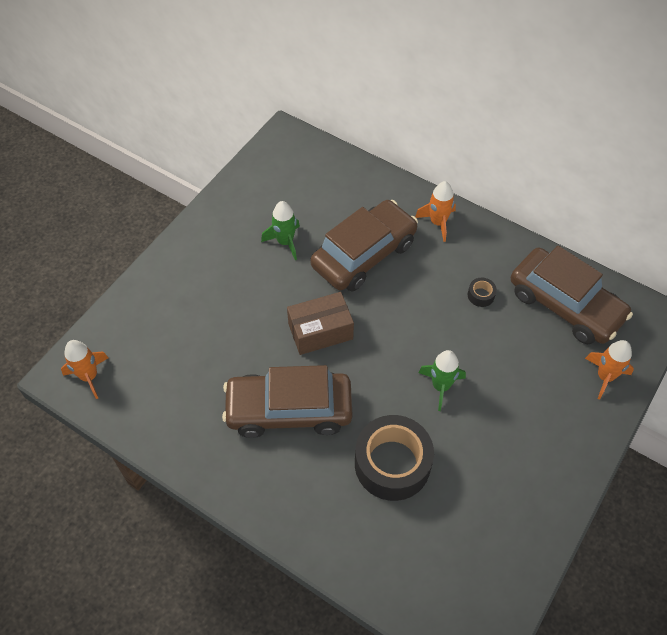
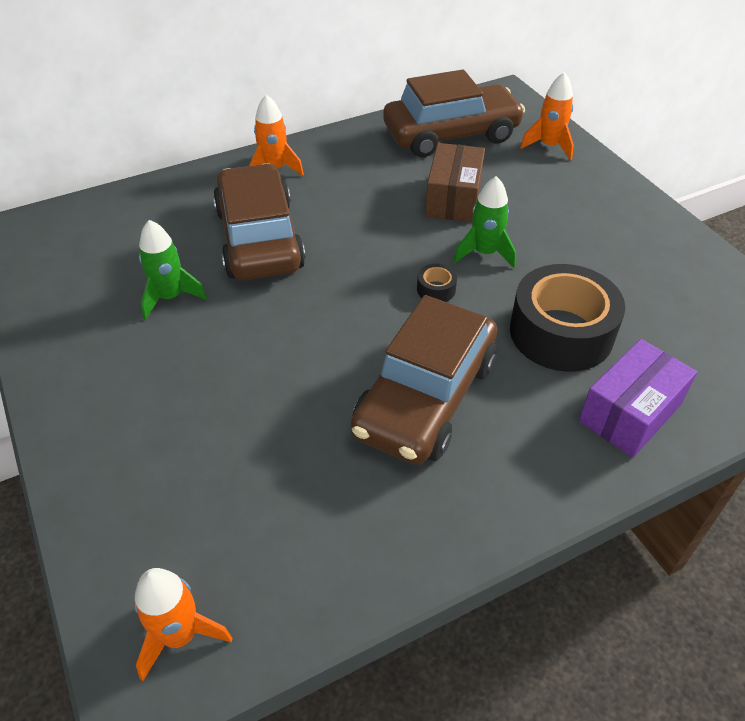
camera: 60 degrees left, 10 degrees down
(320, 331) = (333, 319): brown box -> brown box (453, 198)
(345, 530) = (630, 413): none -> purple box
(481, 295) = (393, 179): black tape -> black tape (436, 289)

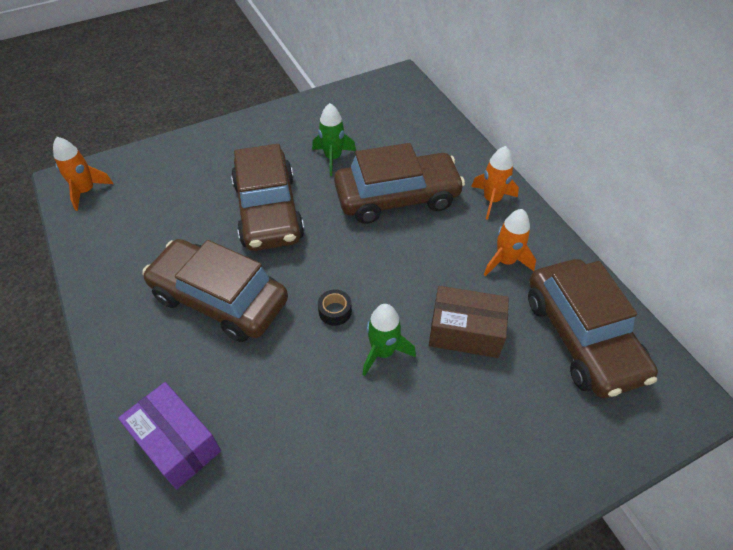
camera: 90 degrees right, 5 degrees up
(267, 360) = (268, 211): none -> brown car
(549, 146) = (582, 438): orange rocket -> orange rocket (505, 261)
(561, 332) = (275, 403): black tape -> none

